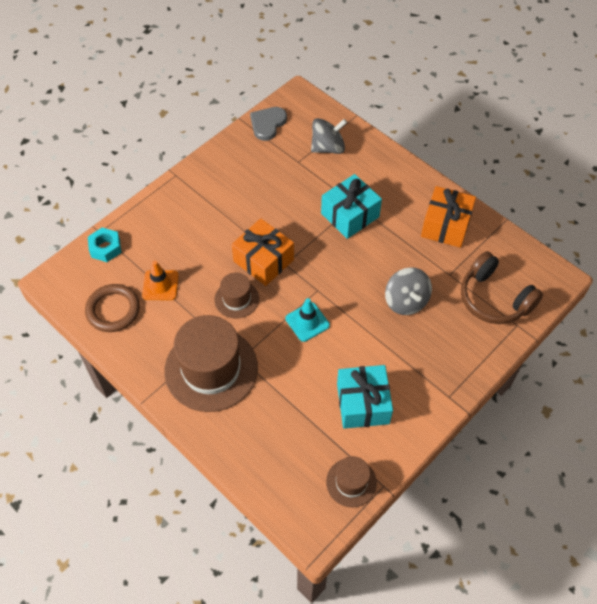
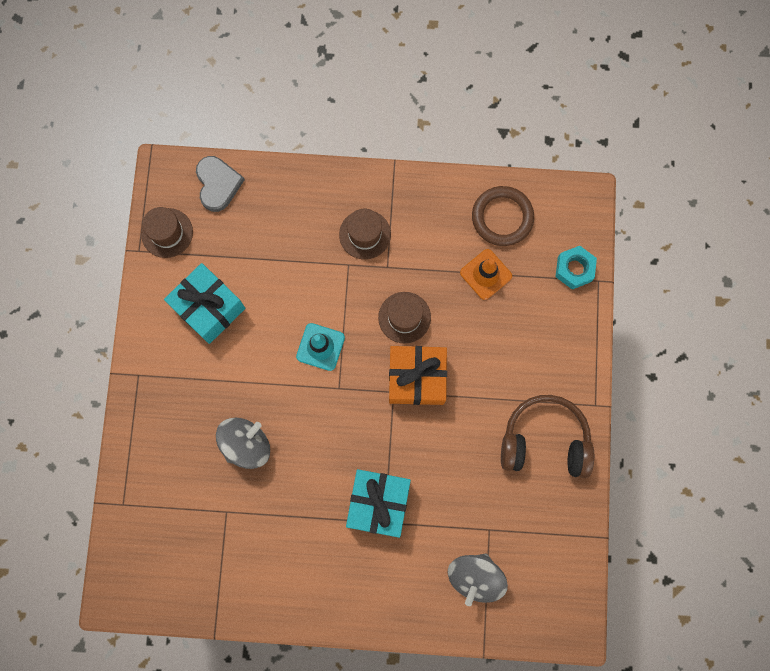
camera: 140 degrees right, 20 degrees up
(211, 369) = (365, 234): brown hat -> brown hat, size x0.50
(267, 124) = (567, 555): grey heart -> grey heart (218, 184)
(406, 301) = (246, 444): grey spinning top -> grey spinning top turned 105 degrees clockwise
(445, 225) = (271, 572): orange gift -> none
(494, 298) = (163, 518): brown headphones -> brown headphones (544, 441)

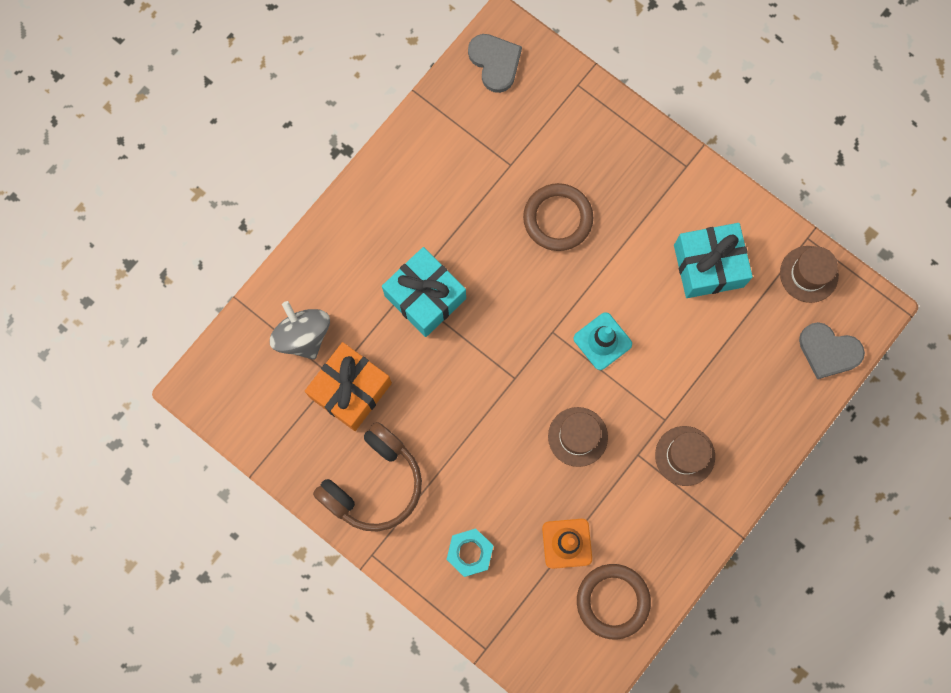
camera: 125 degrees right, 0 degrees up
(146, 585) = (495, 62): none -> grey heart
(246, 444) = (557, 218): grey spinning top -> brown ring
(416, 378) = (512, 408): orange gift -> orange gift (350, 390)
(574, 269) = (513, 633): turquoise nut -> turquoise nut (470, 553)

